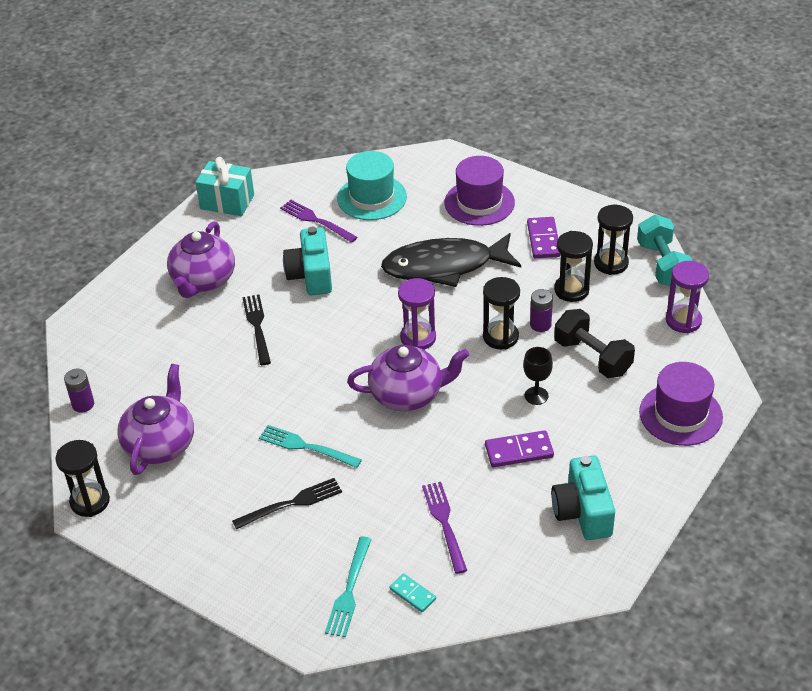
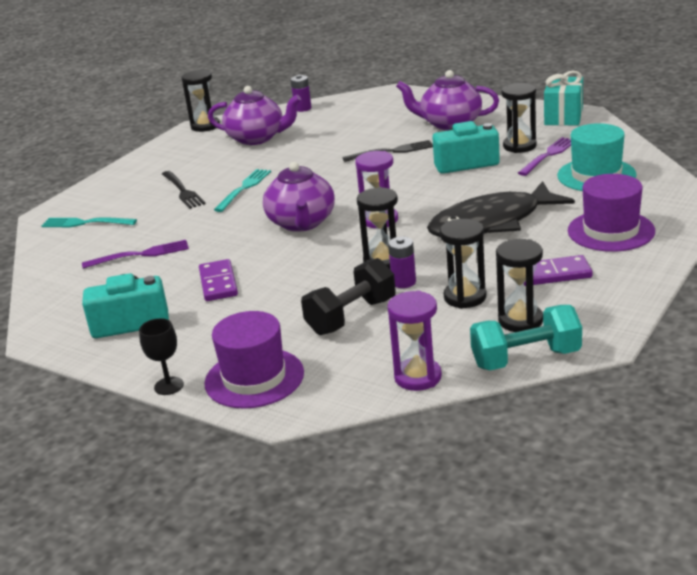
camera: 90 degrees right, 15 degrees down
(286, 237) = (519, 146): none -> black hourglass
(412, 594) = (70, 248): turquoise domino -> none
(444, 266) = (492, 222): black fish -> black fish turned 105 degrees counterclockwise
(536, 396) = (294, 287): black goblet -> black goblet (169, 386)

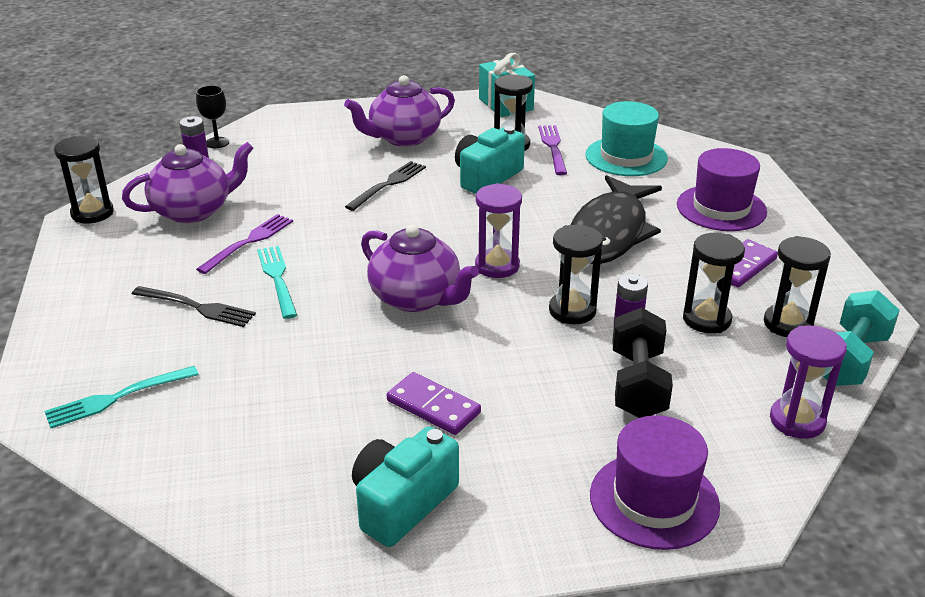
camera: 45 degrees left, 5 degrees up
(140, 255) = (272, 411): purple fork -> purple fork (248, 242)
(169, 386) = (579, 559): black goblet -> black goblet (217, 143)

